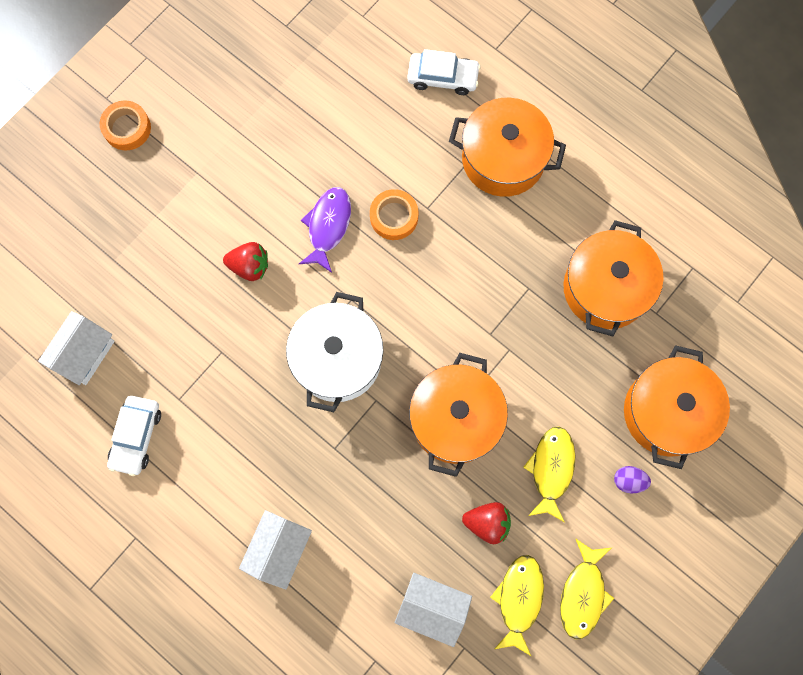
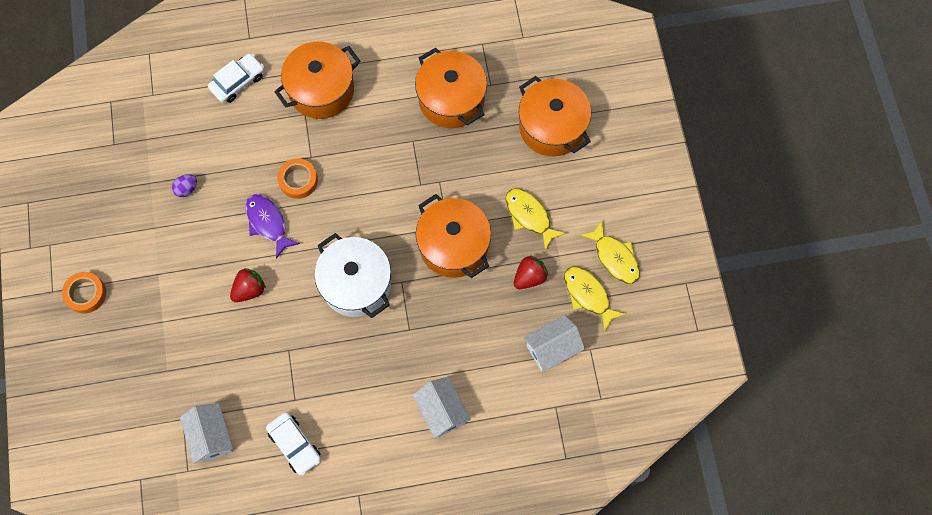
camera: 50 degrees left, 5 degrees down
(628, 481) = (572, 180): purple egg -> purple egg (186, 189)

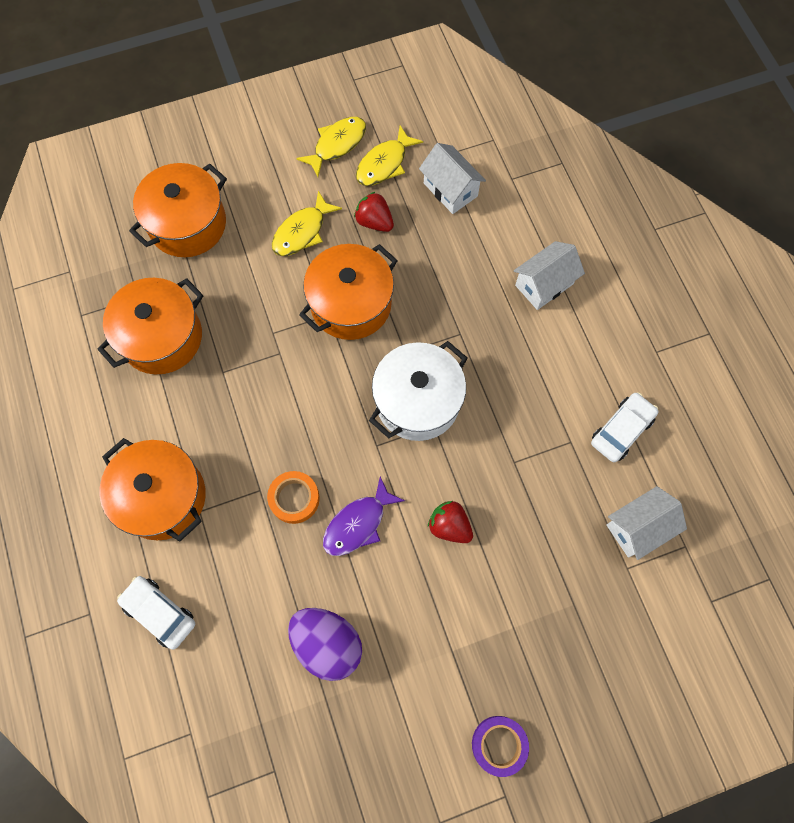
camera: 100 degrees left, 0 degrees up
(86, 294) = (499, 745): orange tape -> purple tape
(186, 189) = (327, 644): purple egg -> purple egg, size x2.17

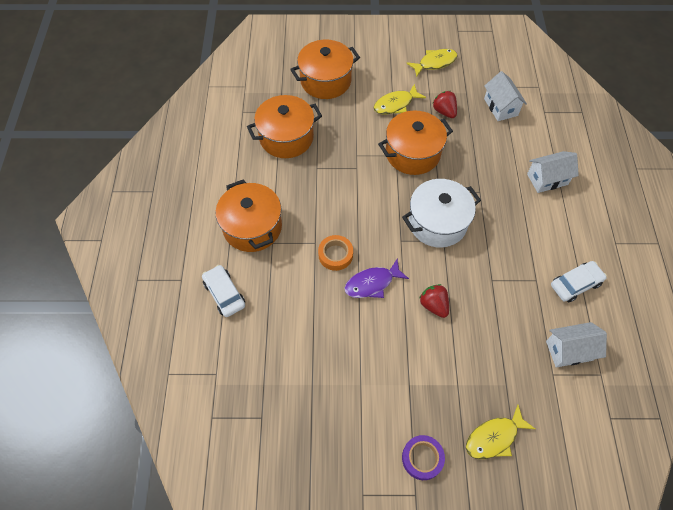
camera: 20 degrees right, 10 degrees down
(327, 644) = (325, 350): purple egg -> none
(384, 164) = (462, 81): yellow fish -> yellow fish (494, 437)

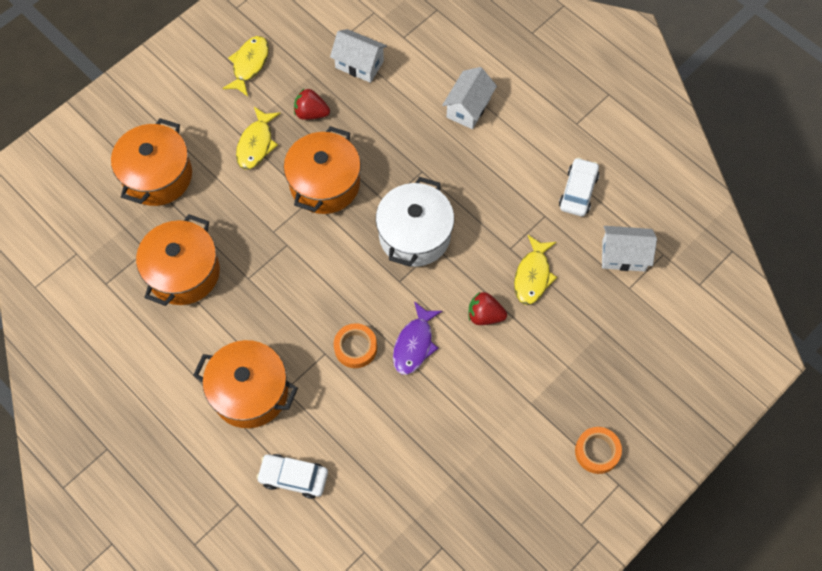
camera: 45 degrees left, 5 degrees up
(422, 458) = (597, 451): purple tape -> orange tape
(494, 437) = (633, 382): yellow fish -> yellow fish (533, 276)
(569, 350) = (623, 256): white house -> white house turned 60 degrees clockwise

